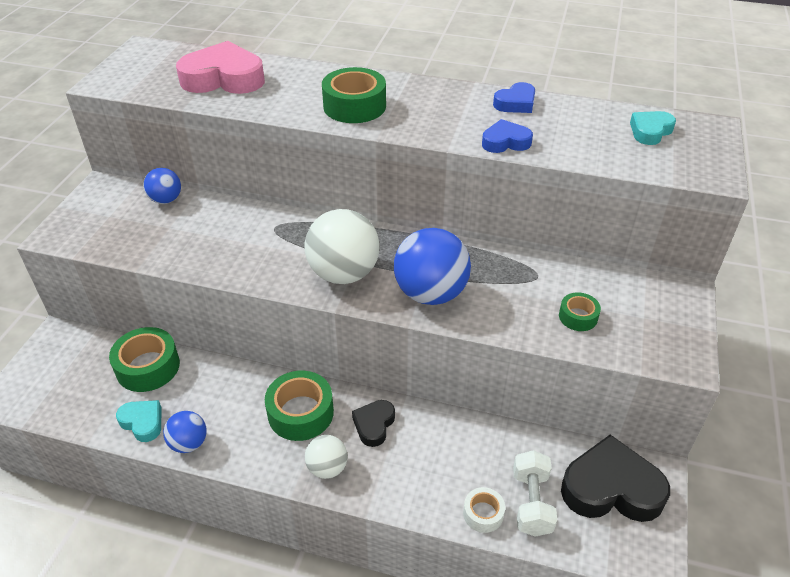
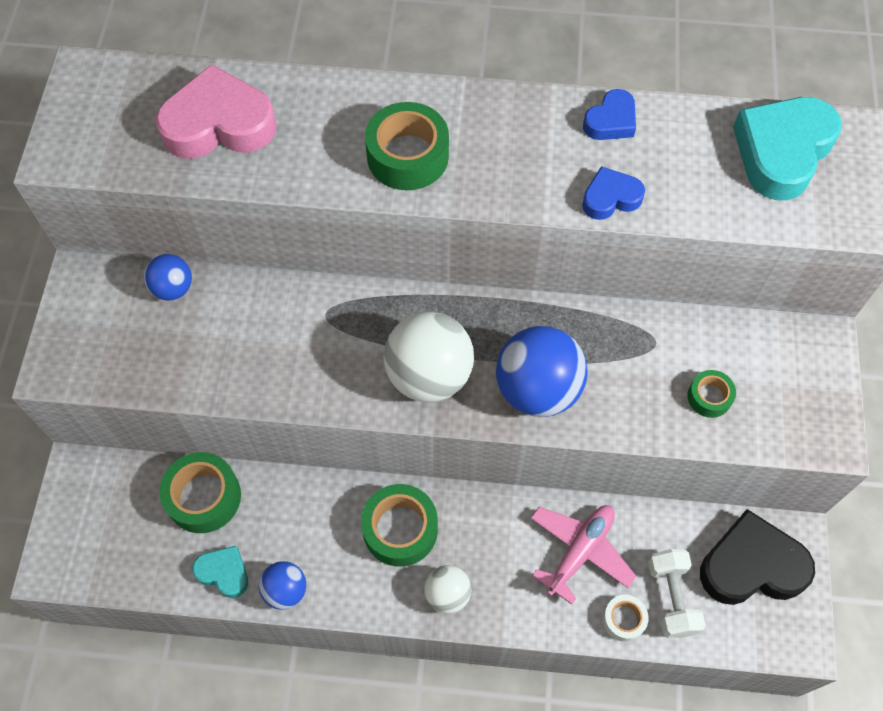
camera: 10 degrees left, 20 degrees up
(374, 425) = (486, 531): black heart -> none
(453, 453) = (579, 552): none -> pink plane
(650, 131) = (782, 152): turquoise heart -> turquoise heart, size x1.89

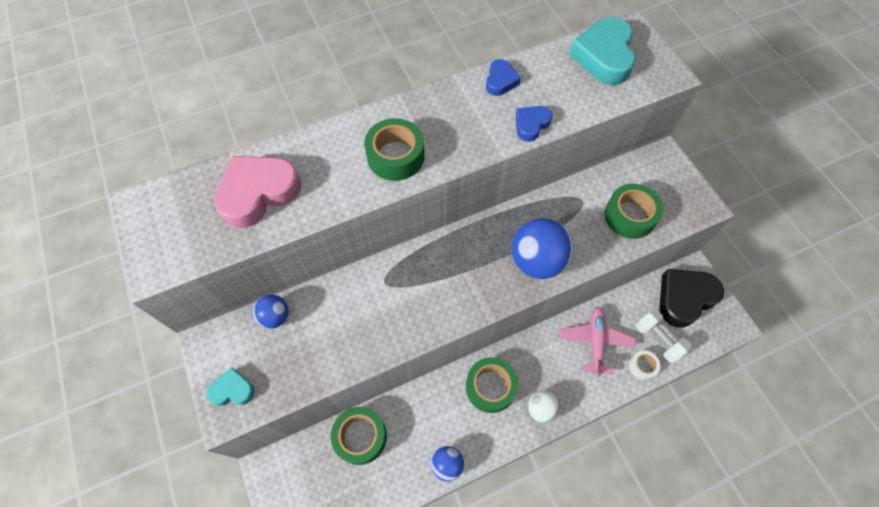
camera: 30 degrees left, 0 degrees up
(224, 573) = (403, 477): turquoise heart -> turquoise heart (233, 390)
(429, 375) = (470, 286): white ball -> none
(709, 397) = (629, 216): green tape -> green tape, size x1.82

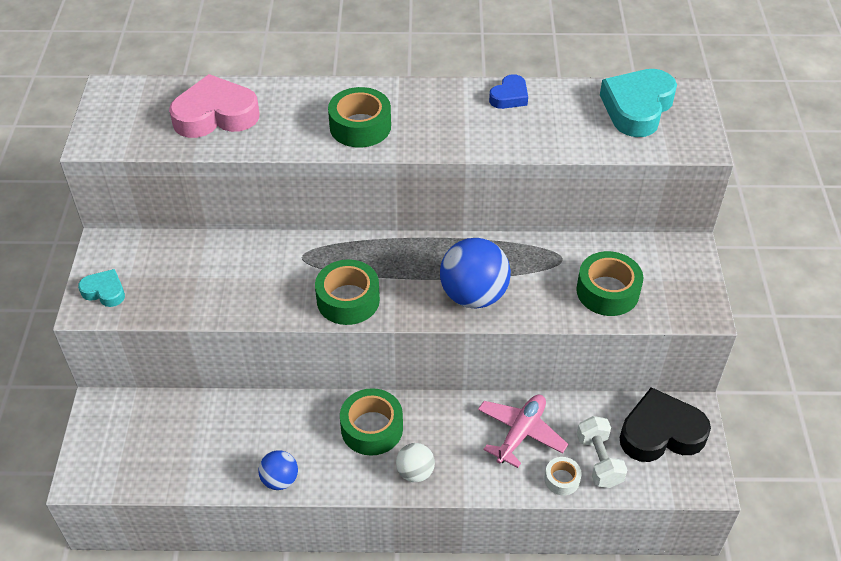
camera: 25 degrees right, 15 degrees down
(275, 317) = (179, 247): blue ball -> none
(360, 437) = (206, 417): green tape -> green tape (348, 300)
(531, 125) = (514, 143): blue heart -> none

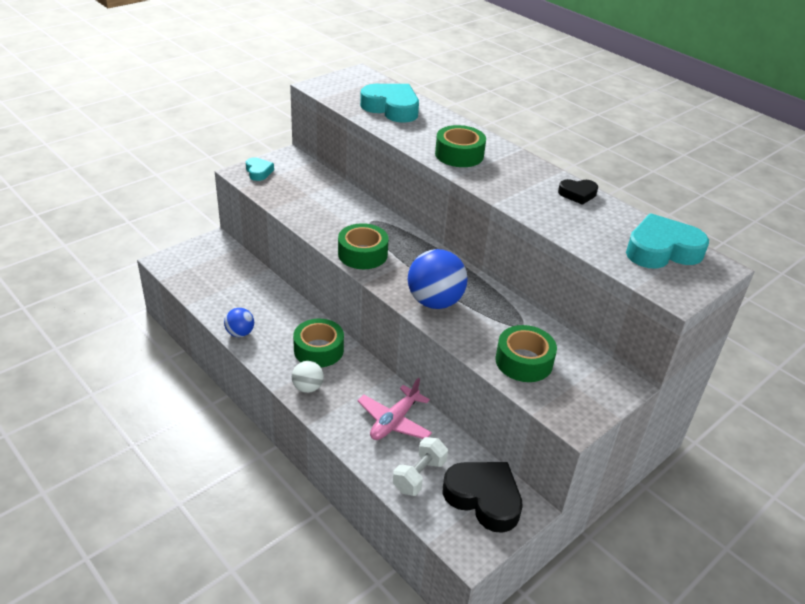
camera: 45 degrees right, 10 degrees down
(215, 115) = (391, 108): pink heart -> turquoise heart
(509, 96) = (577, 194): blue heart -> black heart
(520, 433) = (394, 421): pink plane -> pink plane turned 135 degrees clockwise
(562, 479) = (381, 464): white tape -> none

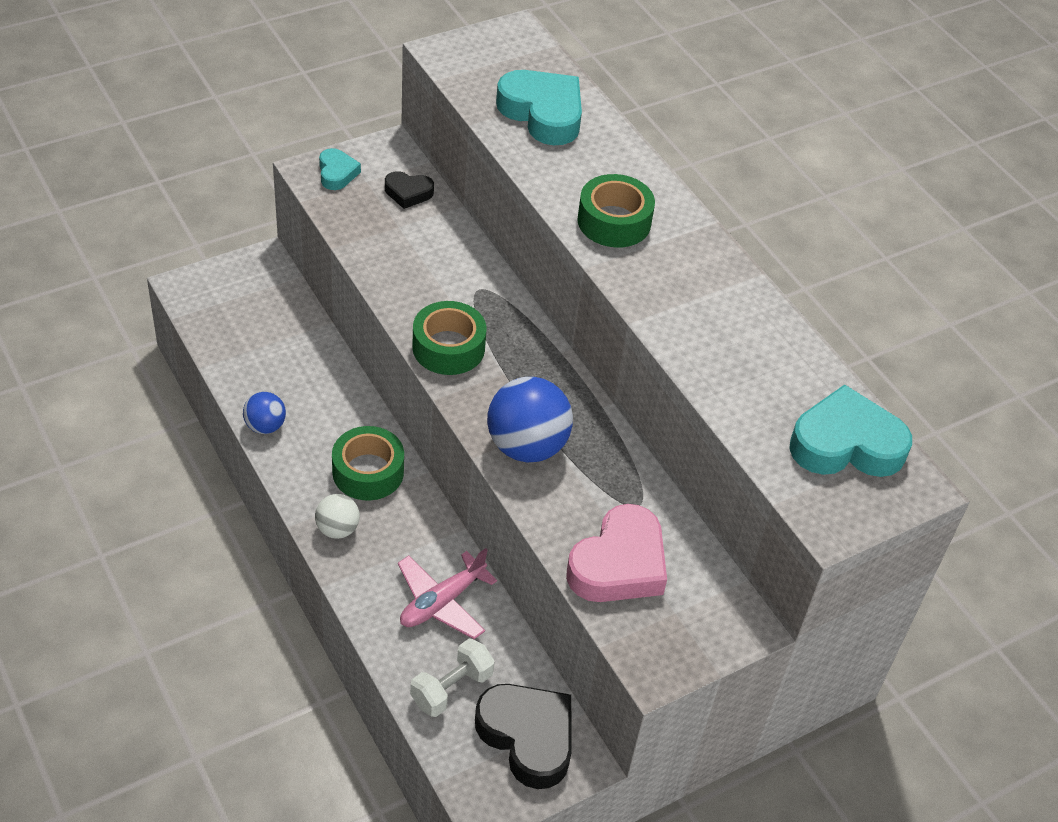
camera: 10 degrees right, 10 degrees up
(524, 361) = (619, 564): green tape -> pink heart
(577, 194) = (765, 323): black heart -> black heart (408, 193)

